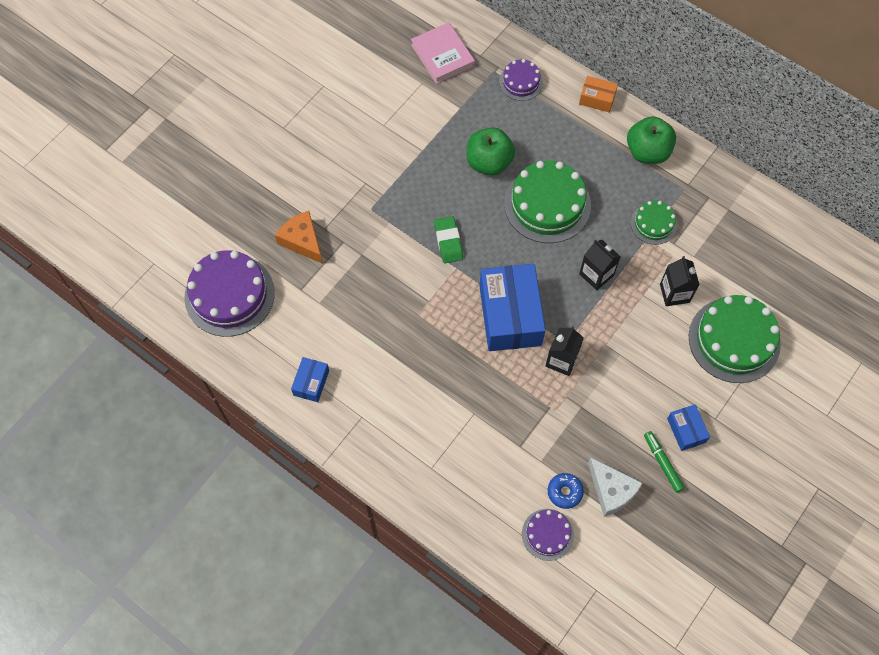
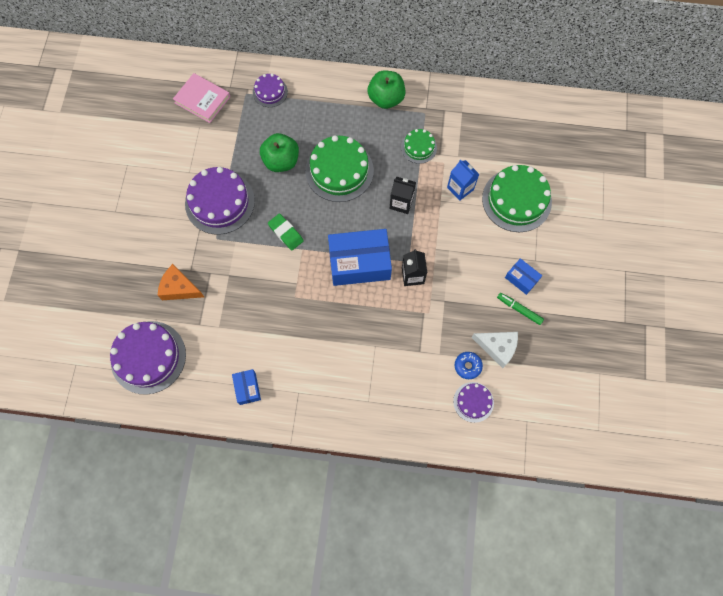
camera: 30 degrees left, 5 degrees up
(397, 173) = (220, 202): none -> purple cake
(510, 315) = (359, 263): blue box -> blue box turned 60 degrees counterclockwise
(597, 99) = (330, 78): orange box -> none
(674, 293) = (460, 188): black carton -> blue carton

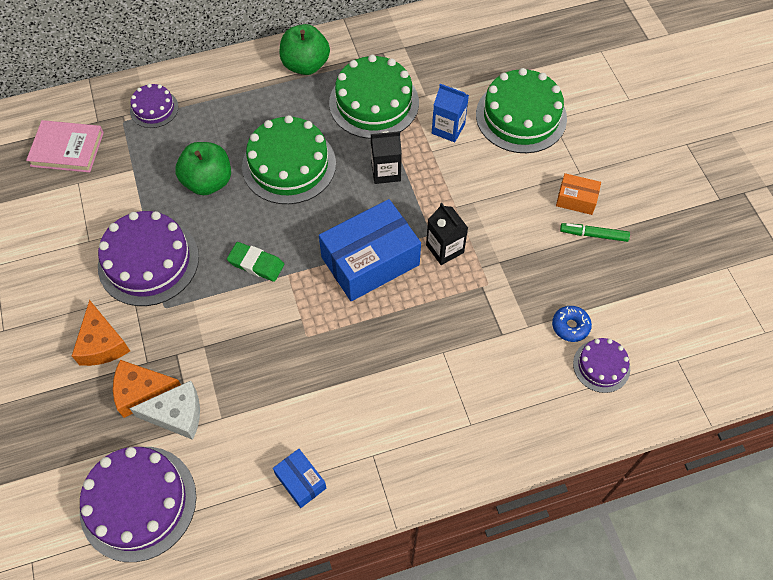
camera: 25 degrees left, 10 degrees down
(169, 246) = (102, 343): none -> orange cheese
(419, 147) = (374, 102): green cake -> green cake, size x1.88
(497, 347) = (593, 289): white cheese -> white cheese (177, 415)
(521, 279) = (576, 199): blue box -> orange box

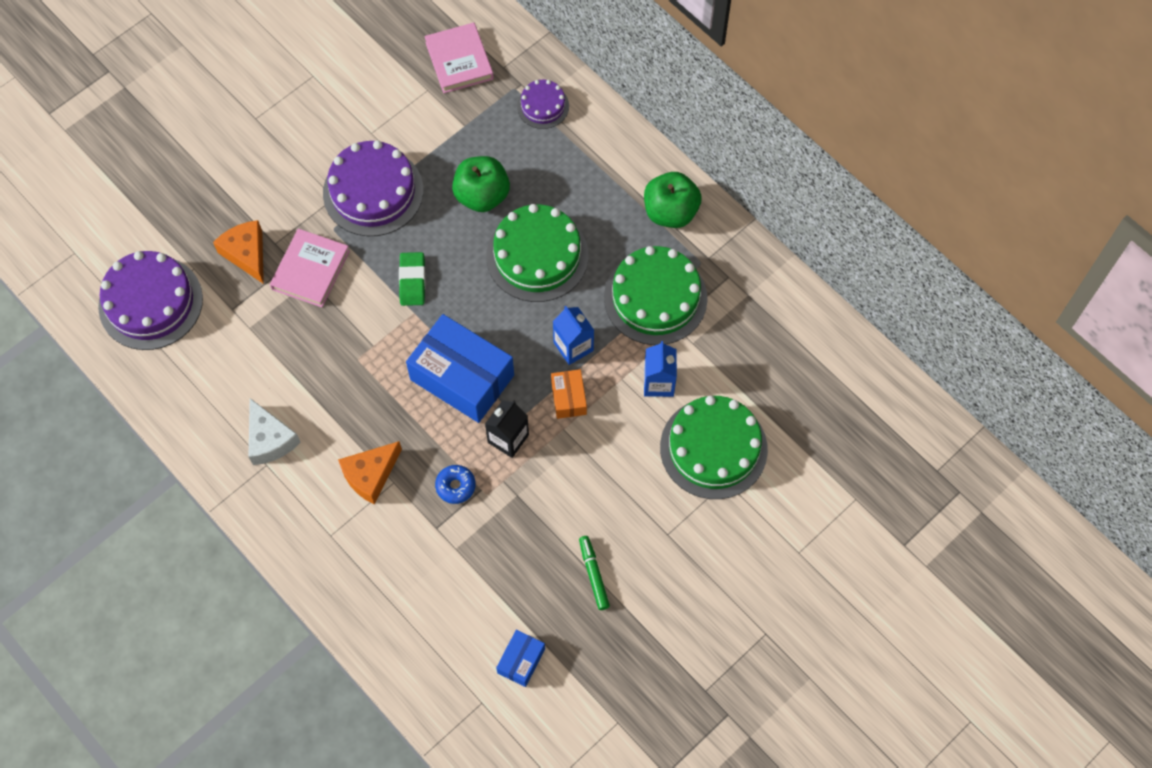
camera: 65 degrees right, 5 degrees up
(102, 343) = (277, 199): orange cheese -> orange cheese (370, 475)
(177, 415) = (237, 292): white cheese -> white cheese (270, 439)
(194, 342) = (310, 270): none -> pink book
(300, 481) = (219, 417): blue box -> blue box (521, 661)
(386, 172) = (573, 346): black carton -> blue carton
(570, 326) = (474, 588): blue donut -> blue donut (455, 486)
(576, 199) = (630, 542): orange box -> orange box (568, 398)
(601, 366) = (442, 631): purple cake -> none

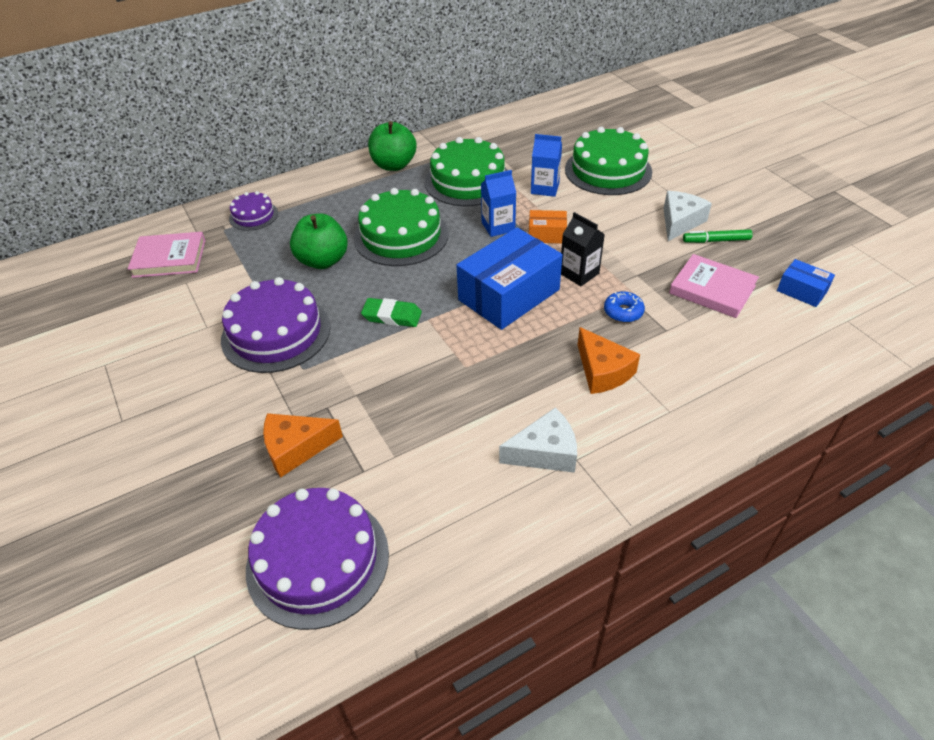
camera: 75 degrees left, 20 degrees down
(310, 270) = (344, 393): pink book -> pink book (712, 290)
(622, 535) = (680, 222): none -> white cheese

